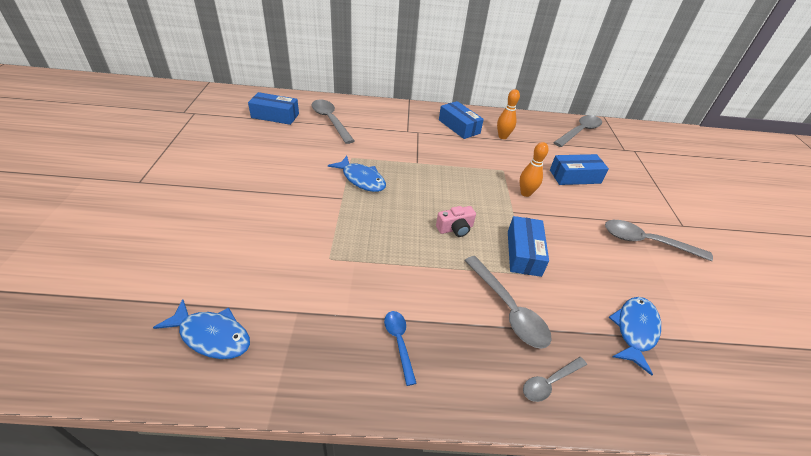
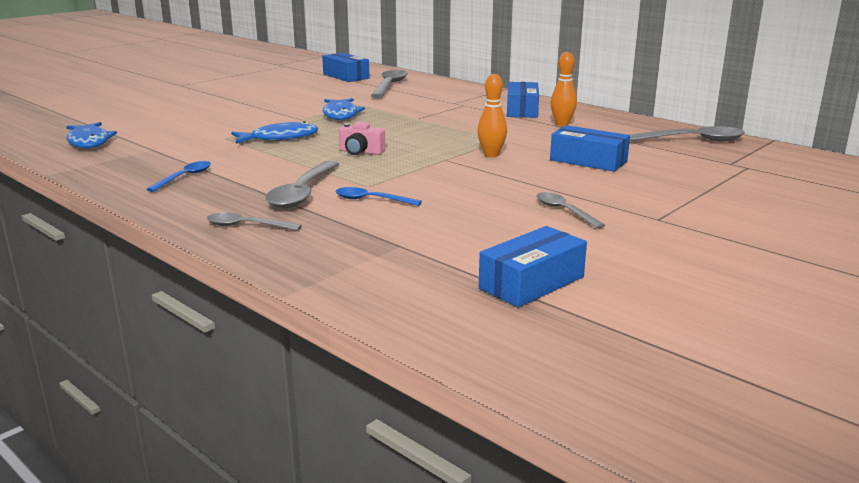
camera: 45 degrees right, 20 degrees down
(523, 253) = (394, 177): blue box -> blue box (531, 282)
(556, 291) = (371, 200): none -> blue spoon
(634, 330) = (395, 238): blue fish -> blue fish (280, 138)
(646, 242) = (564, 211): grey spoon -> grey spoon, size x0.59

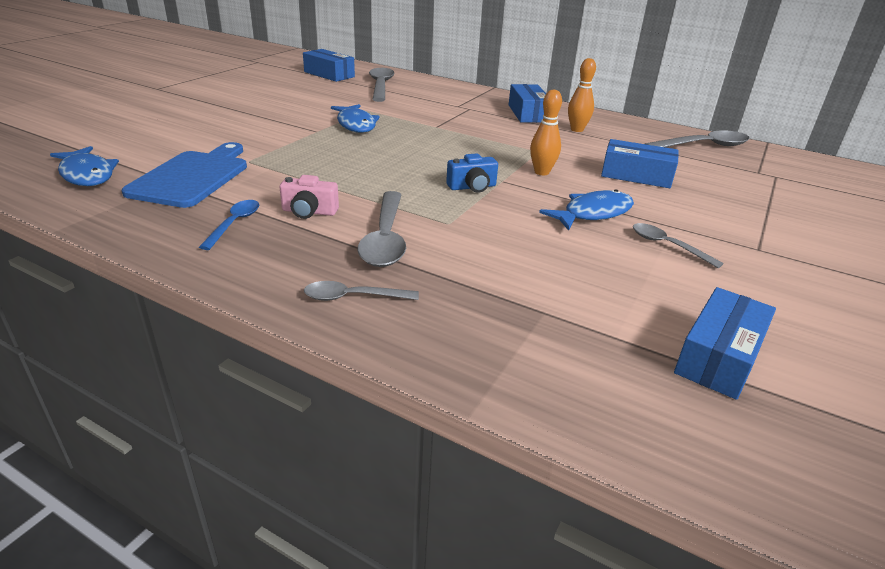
camera: 15 degrees left, 10 degrees up
(171, 146) = (192, 177): none -> blue cutting board
(280, 138) = (311, 159): blue fish -> blue fish (593, 213)
(361, 152) = (410, 175): pink camera -> pink camera (309, 212)
(371, 200) = (466, 244): blue spoon -> none
(412, 163) = (472, 187): none -> blue camera

